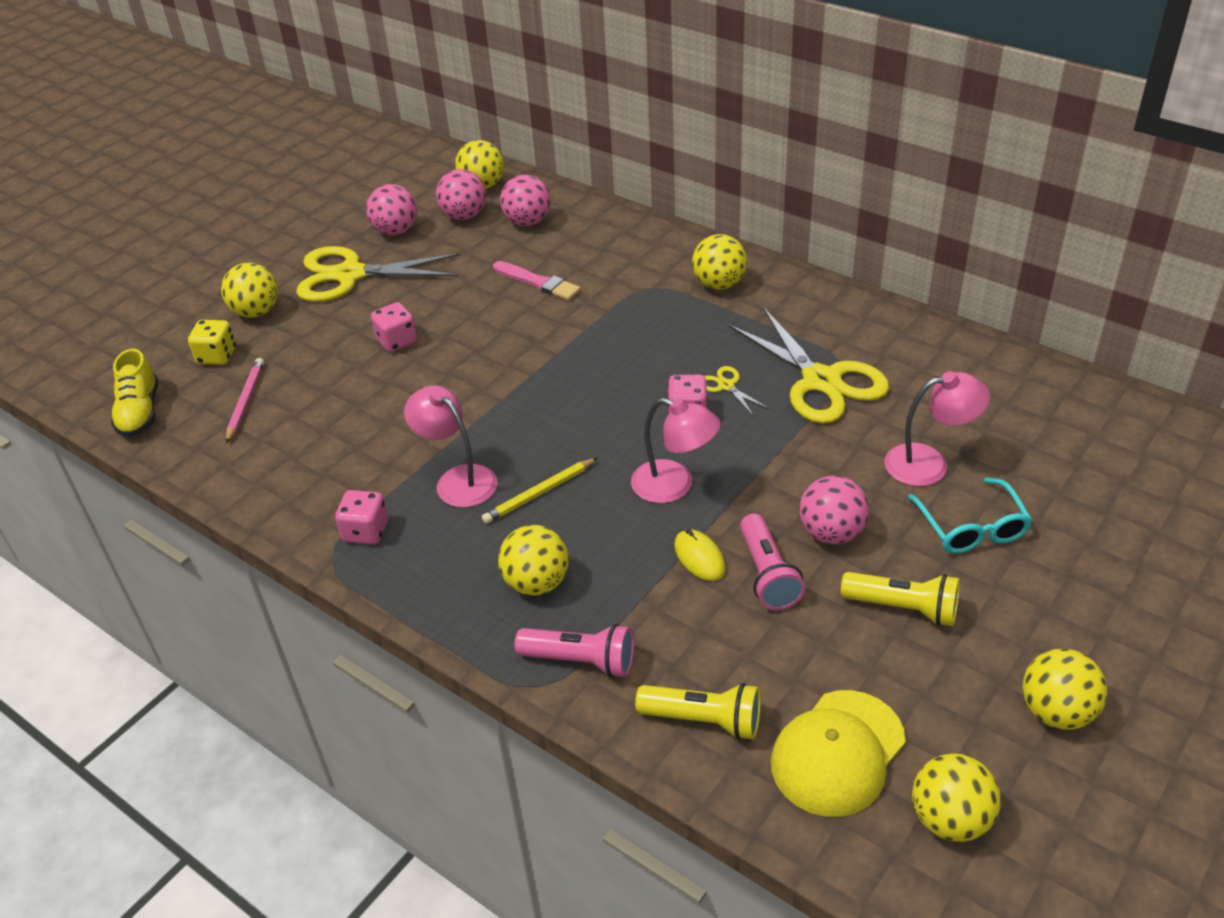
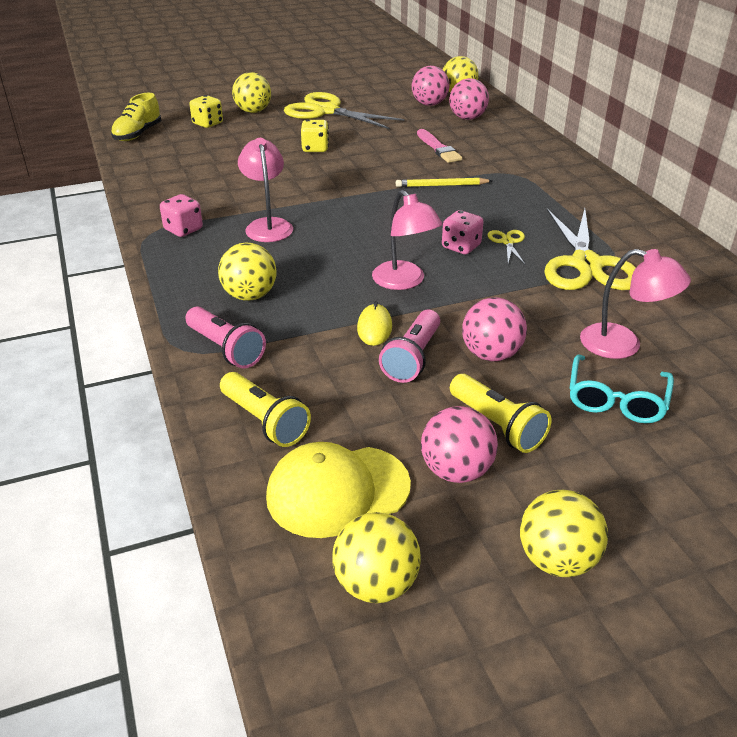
camera: 30 degrees right, 5 degrees down
(245, 401) = (196, 148): pink pencil -> none
(396, 231) = (378, 99): pink ball -> pink ball (456, 471)
(397, 341) = (315, 148): pink dice -> yellow dice
(539, 493) = (309, 251): yellow pencil -> yellow pencil (441, 185)
(719, 284) = (567, 187): yellow ball -> none

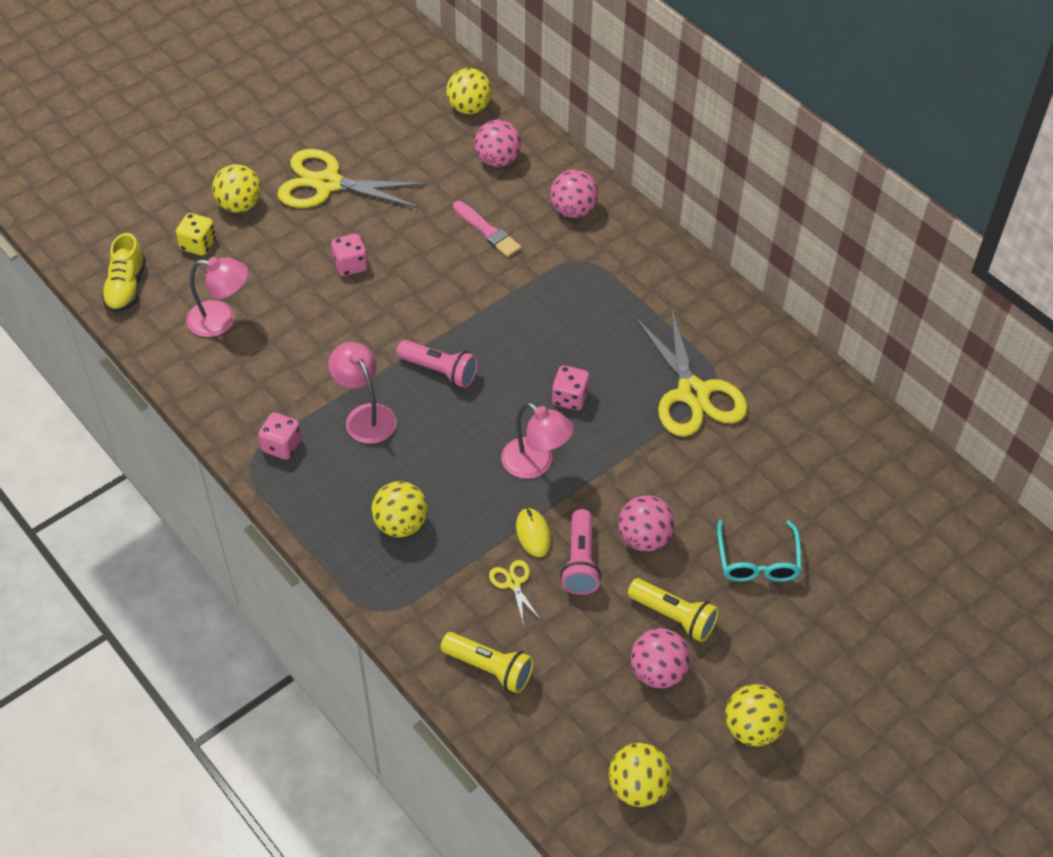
camera: 20 degrees left, 15 degrees up
(226, 349) = (414, 598): pink flashlight -> pink flashlight (440, 371)
(315, 148) = (350, 265): yellow dice -> pink dice
(337, 491) = (577, 718): yellow cap -> none
(429, 104) = (443, 140): pink ball -> pink ball (573, 210)
(441, 185) = (515, 301): yellow pencil -> none
(507, 242) = (611, 378): yellow scissors -> yellow scissors (513, 583)
(623, 345) = (749, 494): pink lamp -> pink lamp (221, 320)

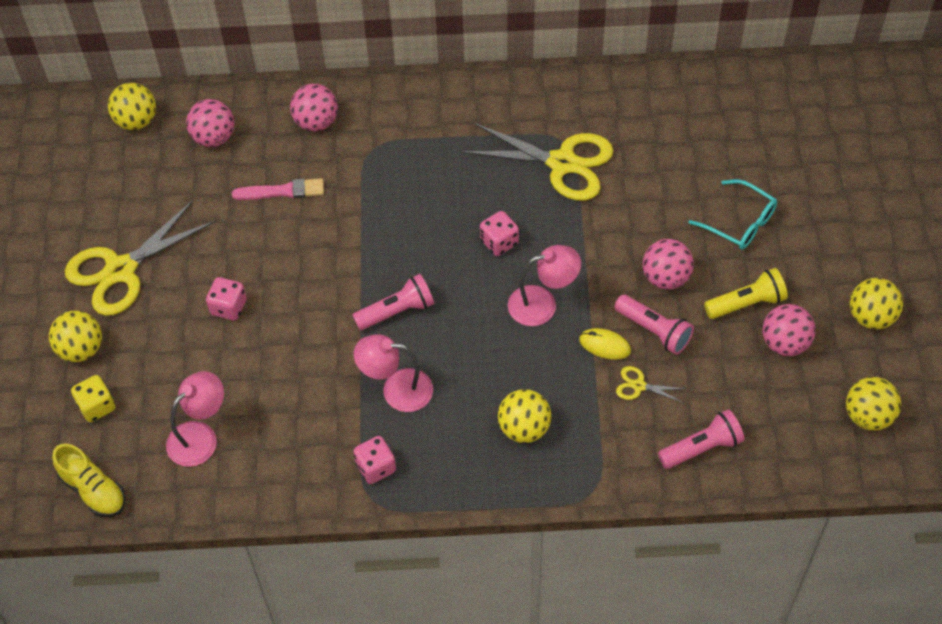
camera: 50 degrees left, 5 degrees up
(489, 668) = (702, 448): yellow flashlight -> pink flashlight

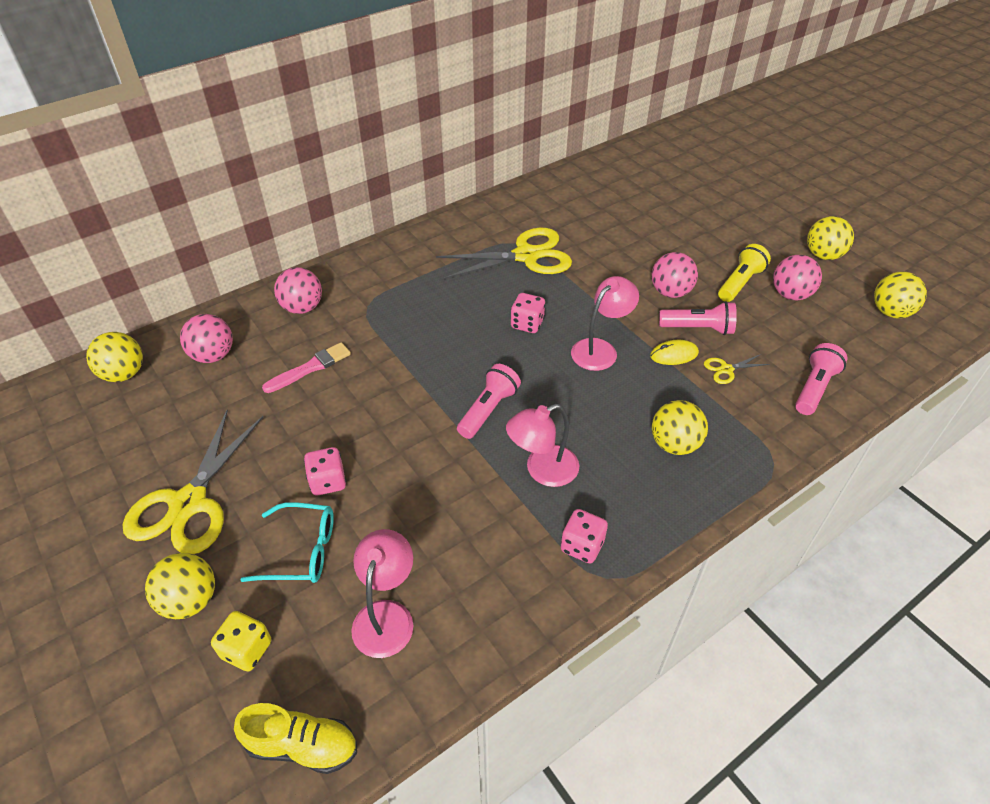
camera: 35 degrees left, 10 degrees down
(739, 222) = (682, 239): turquoise glasses -> turquoise glasses (300, 551)

